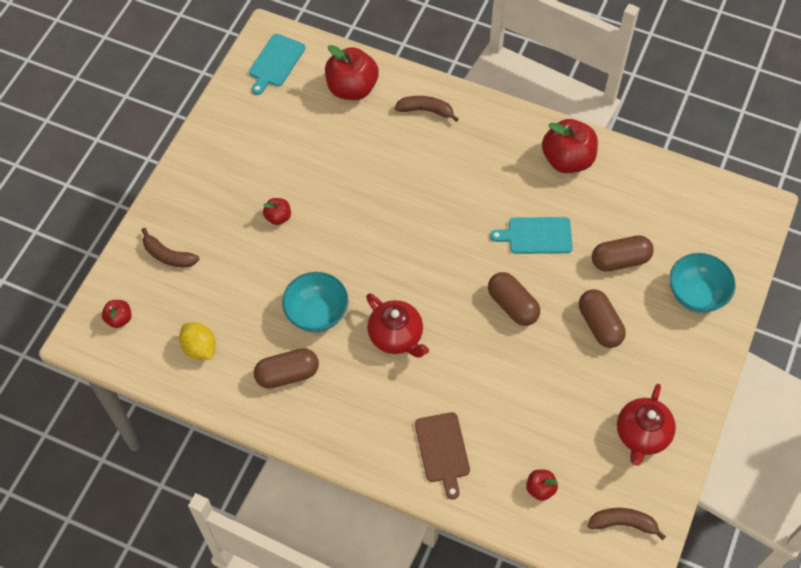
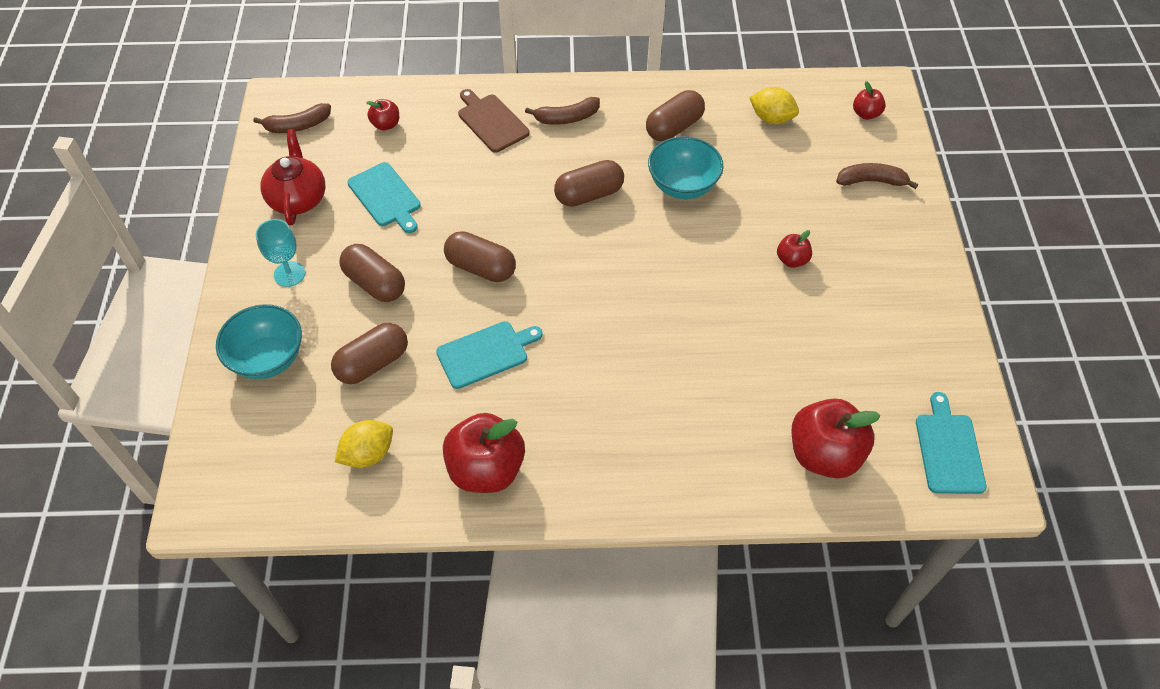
camera: 155 degrees right, 5 degrees down
(396, 336) = (589, 194): red teapot -> brown capsule
(426, 110) = (708, 463): brown banana -> brown banana (567, 118)
(566, 405) = (386, 197): none -> turquoise cutting board
(641, 198) = (368, 454): none -> yellow lemon
(665, 361) = (289, 274): none -> turquoise goblet

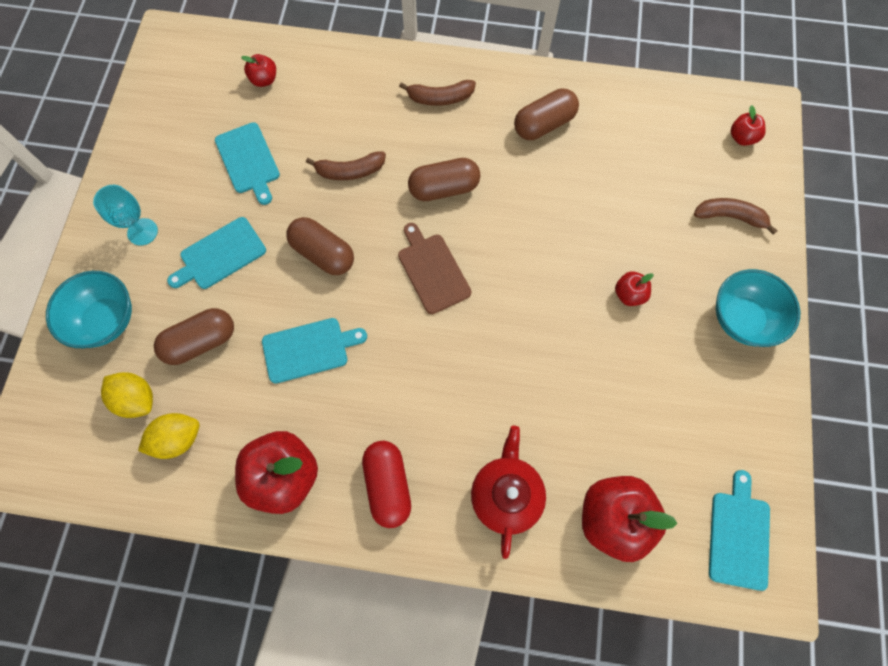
camera: 10 degrees right, 15 degrees up
(298, 126) = (181, 69): brown banana -> brown banana (350, 171)
(298, 198) = (166, 150): red teapot -> red teapot (506, 494)
(375, 283) = (220, 255): brown capsule -> turquoise cutting board
(491, 121) = (366, 91): brown cutting board -> brown cutting board (432, 270)
(594, 461) = (388, 485): none -> red capsule
(682, 185) = (538, 192): turquoise bowl -> turquoise bowl (742, 319)
(771, 118) = (644, 129): yellow lemon -> yellow lemon (137, 399)

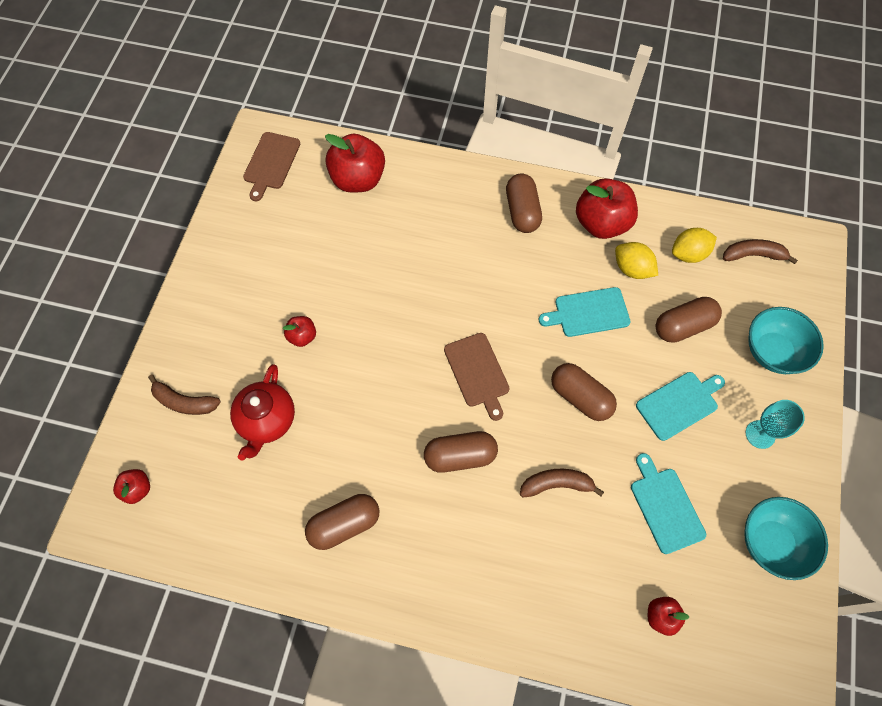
camera: 175 degrees left, 5 degrees down
(137, 399) = (729, 285): yellow lemon -> yellow lemon (632, 269)
(388, 485) = (522, 211): red capsule -> brown capsule
(440, 98) = (455, 571): brown banana -> brown banana (753, 255)
(506, 494) = (434, 199): red teapot -> red teapot (267, 421)
(739, 535) = (271, 163): turquoise cutting board -> brown cutting board
(742, 319) = (210, 308): turquoise bowl -> turquoise bowl (771, 542)

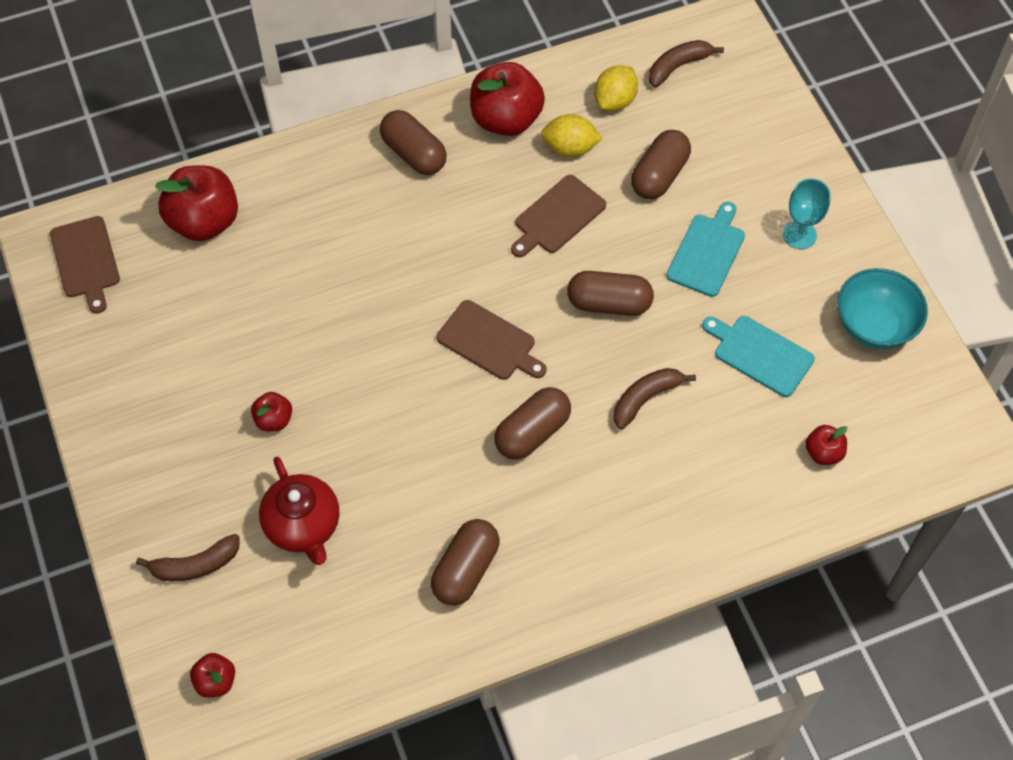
camera: 35 degrees left, 5 degrees down
(588, 312) = (557, 217): turquoise cutting board -> brown cutting board
(772, 351) = (759, 150): turquoise bowl -> none

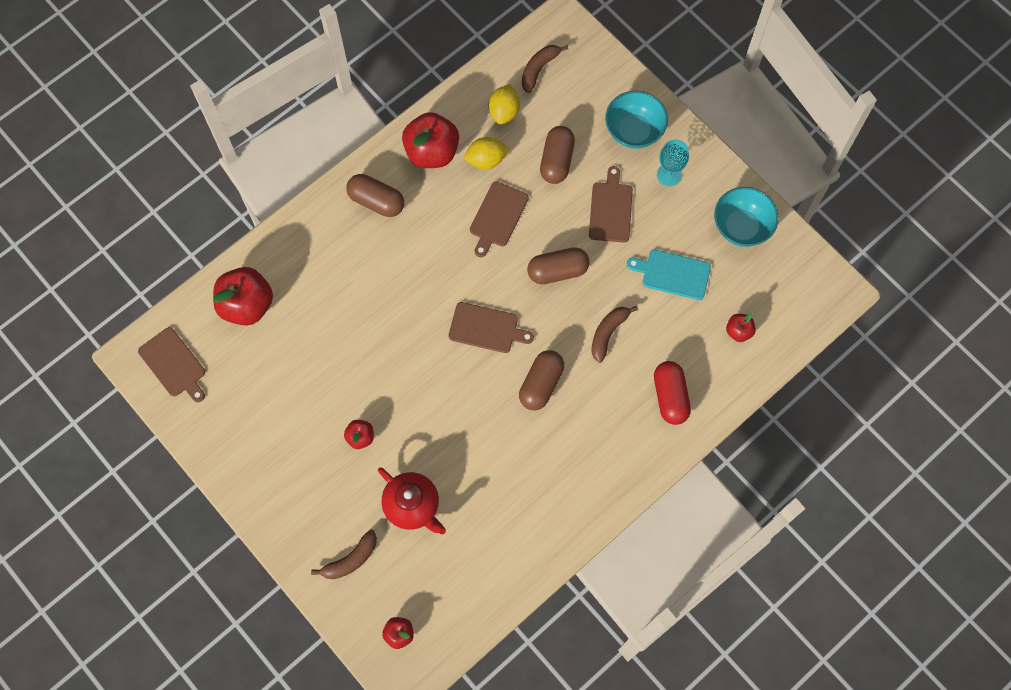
camera: 20 degrees left, 10 degrees up
(465, 570) = (534, 497): brown capsule -> none
(699, 504) = (670, 396): none -> red capsule
(707, 252) = (611, 209): turquoise cutting board -> brown cutting board
(773, 170) = (634, 131): none -> turquoise bowl

